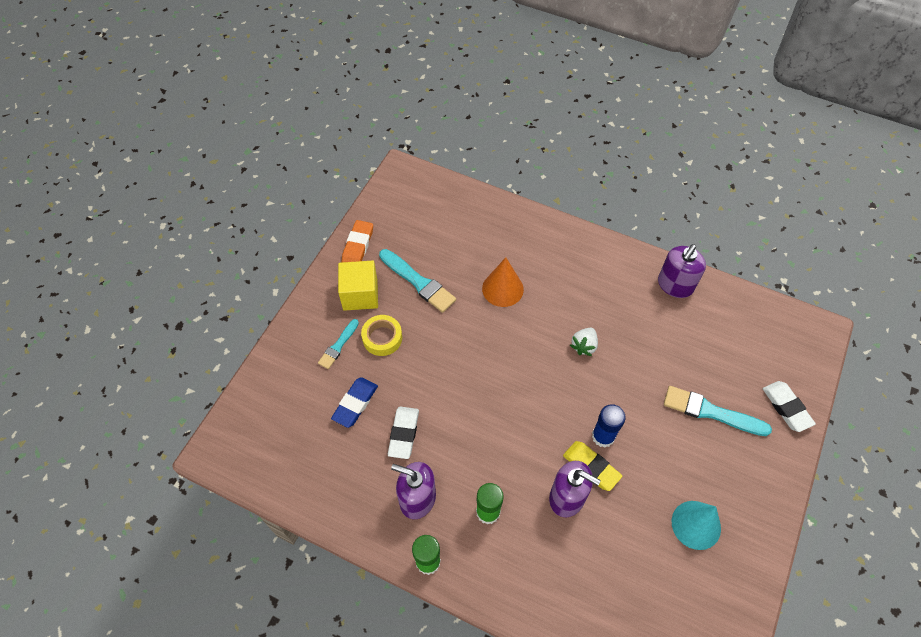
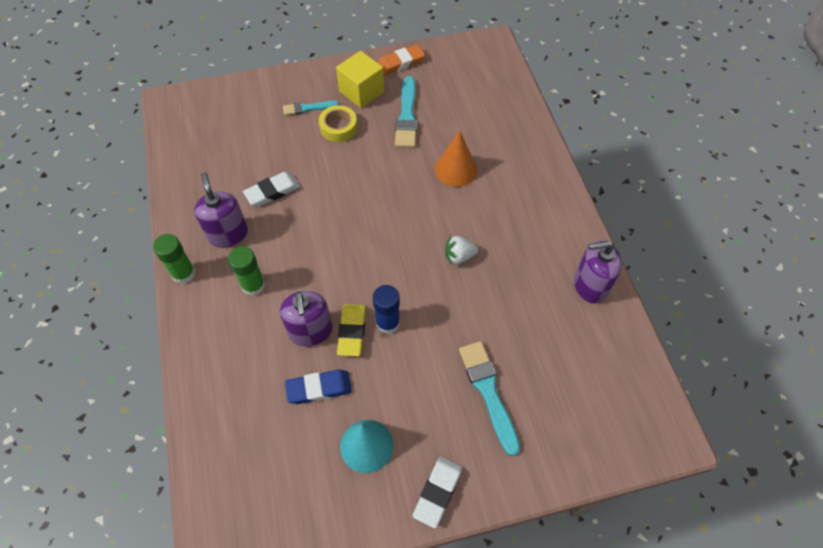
camera: 50 degrees right, 0 degrees up
(355, 404) = (271, 148): blue eraser -> blue eraser (319, 388)
(786, 408) = (554, 455): white eraser -> white eraser (437, 492)

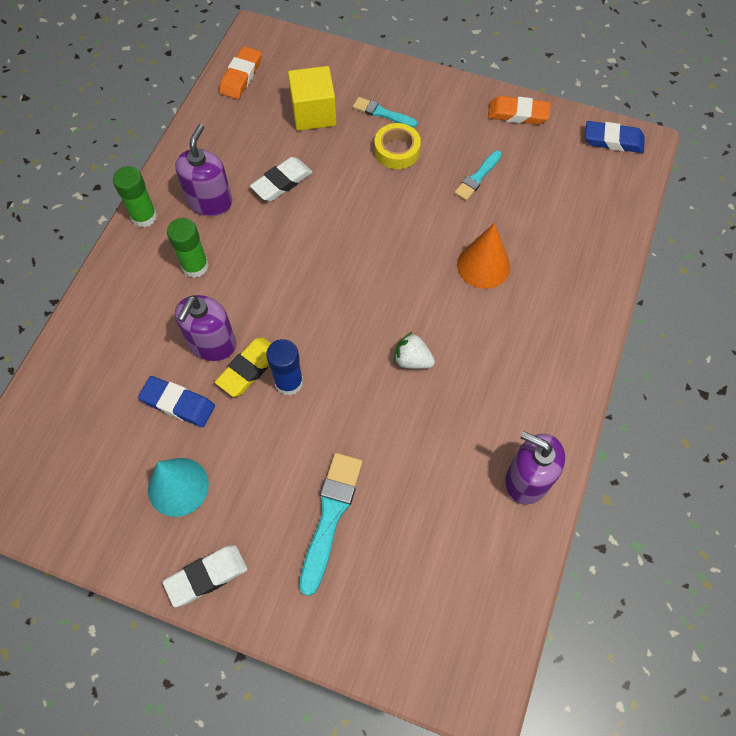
camera: 35 degrees right, 5 degrees up
(181, 135) = (241, 76): none -> orange eraser
(272, 192) = (282, 182): white eraser -> white eraser turned 45 degrees counterclockwise
(361, 91) = (451, 124): yellow cube -> yellow cube (313, 113)
(407, 116) = (477, 177): turquoise brush -> turquoise brush, size x0.60
(473, 49) = (613, 140): none -> blue eraser

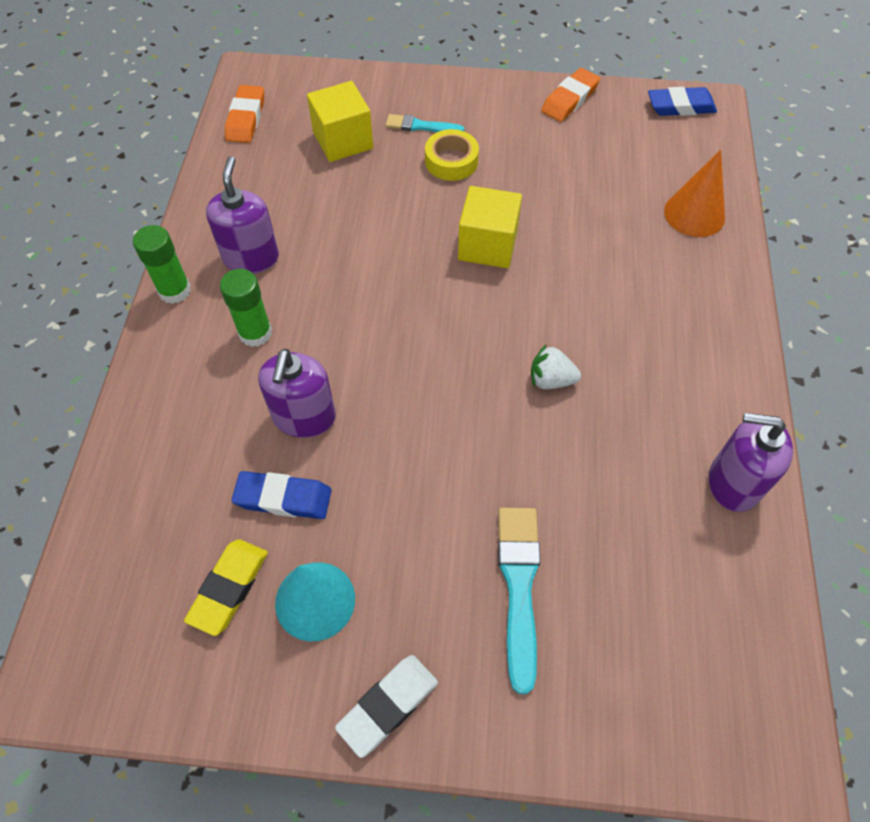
camera: 15 degrees left, 5 degrees down
(249, 369) = (359, 436): yellow eraser -> yellow eraser (229, 588)
(282, 182) = (330, 220): white eraser -> none
(289, 382) = (413, 439): blue glue stick -> none
(401, 233) = (487, 245): none -> yellow cube
(477, 177) = (551, 171): turquoise brush -> none
(483, 265) = (592, 260): orange cone -> orange cone (694, 214)
(518, 114) = (569, 99): orange eraser -> orange eraser turned 45 degrees counterclockwise

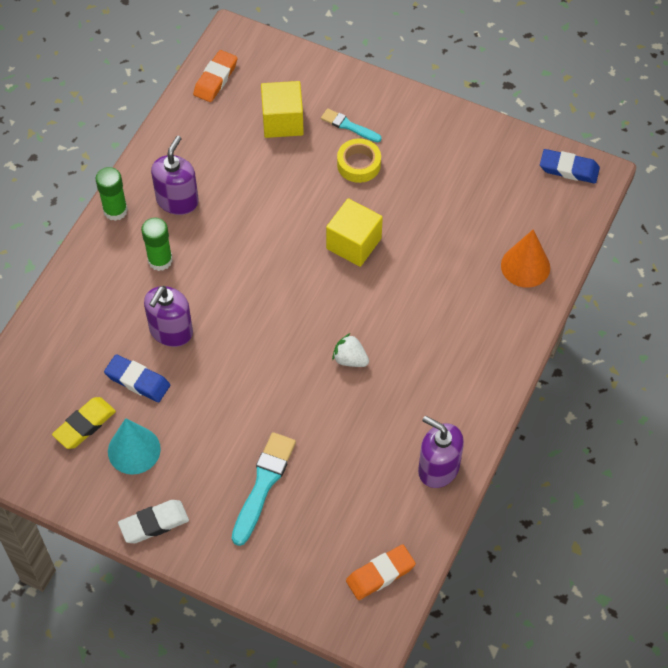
camera: 20 degrees right, 0 degrees up
(569, 99) = (480, 136): orange eraser -> orange eraser (380, 574)

